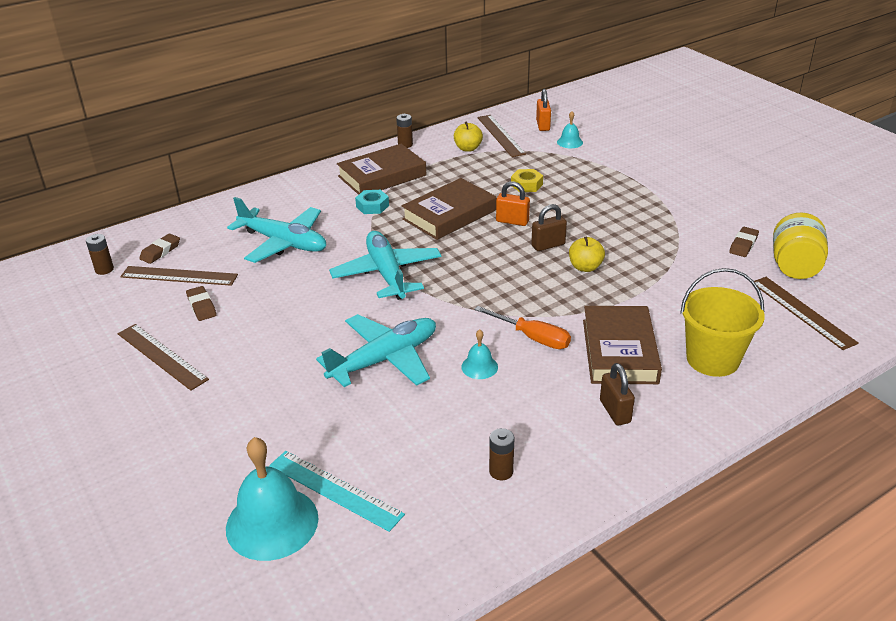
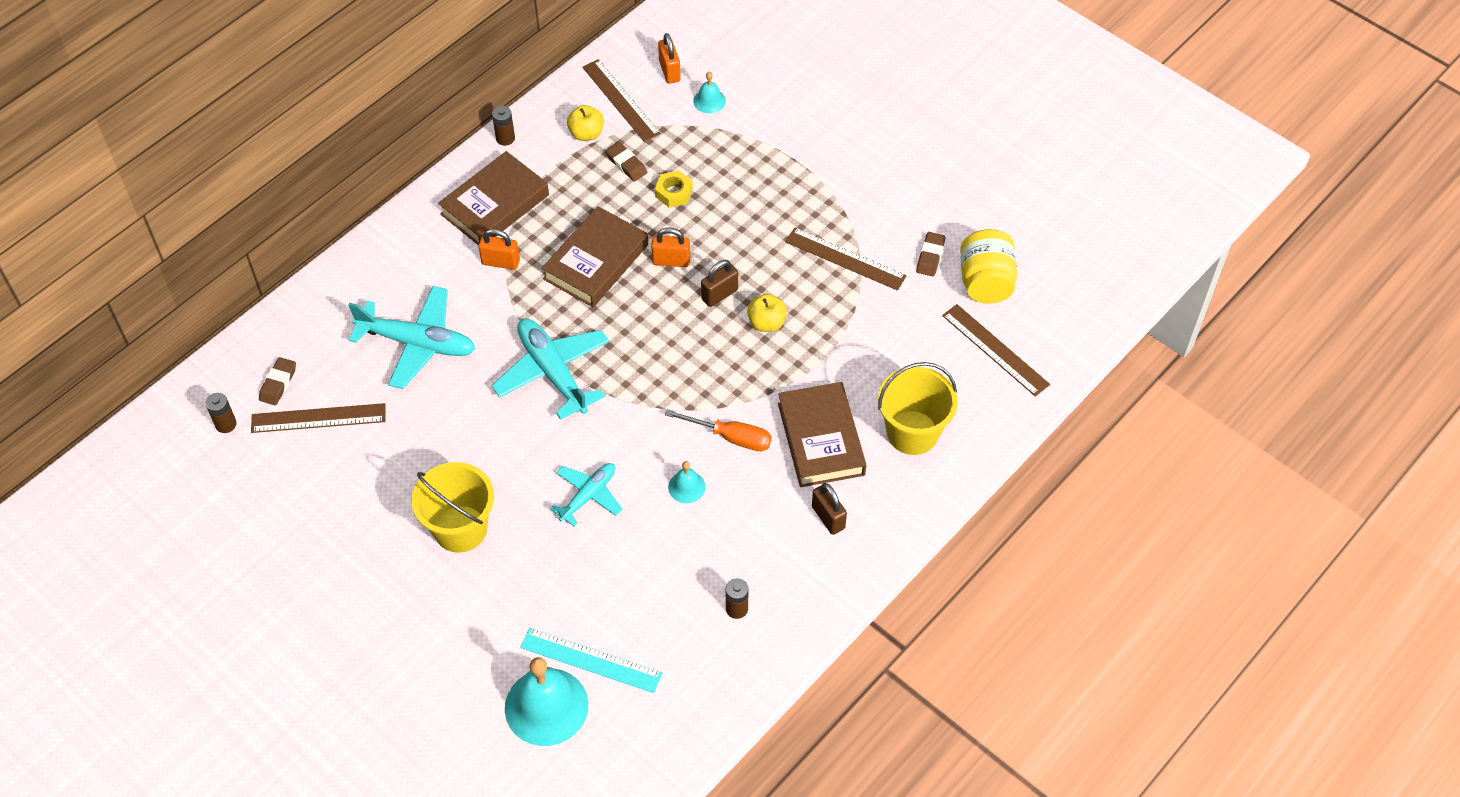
camera: 15 degrees left, 20 degrees up
(162, 356) = (354, 536): brown ruler -> brown ruler (845, 258)
(202, 306) = (365, 459): brown eraser -> brown eraser (626, 164)
(258, 365) = (460, 529): none -> yellow bucket
(372, 206) = (500, 262): turquoise nut -> orange padlock
(384, 359) = (588, 496): turquoise plane -> turquoise plane, size x0.61

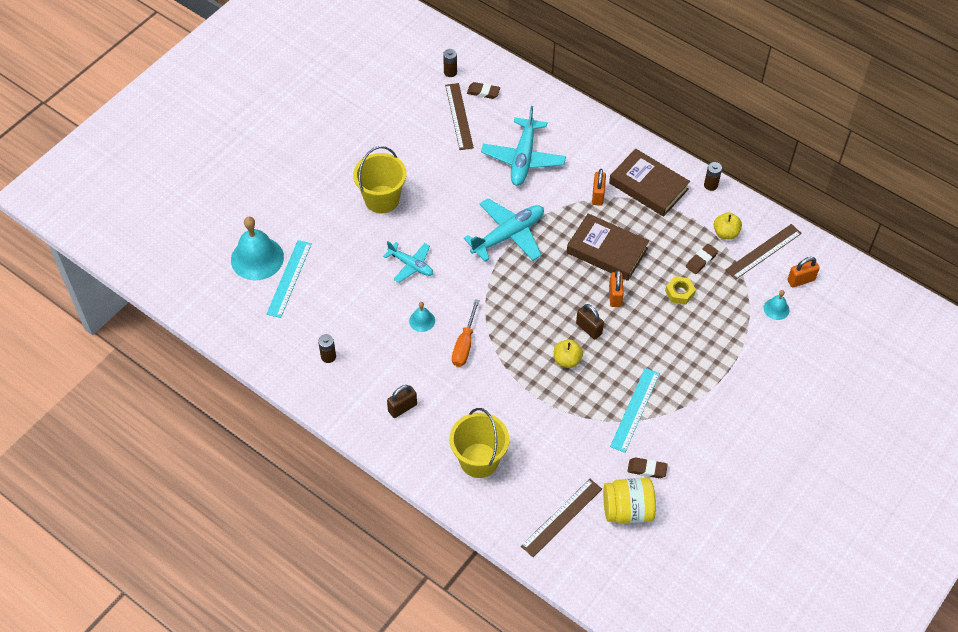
camera: 85 degrees right, 0 degrees up
(821, 439) = (468, 400): brown book -> none
(845, 258) = (635, 409): brown ruler -> turquoise ruler

